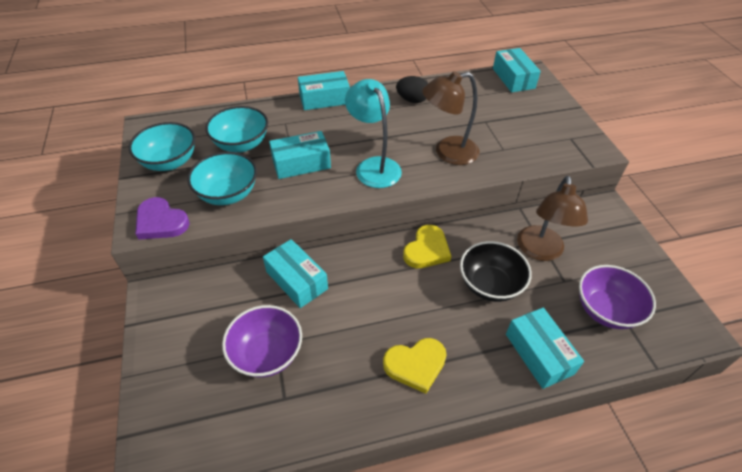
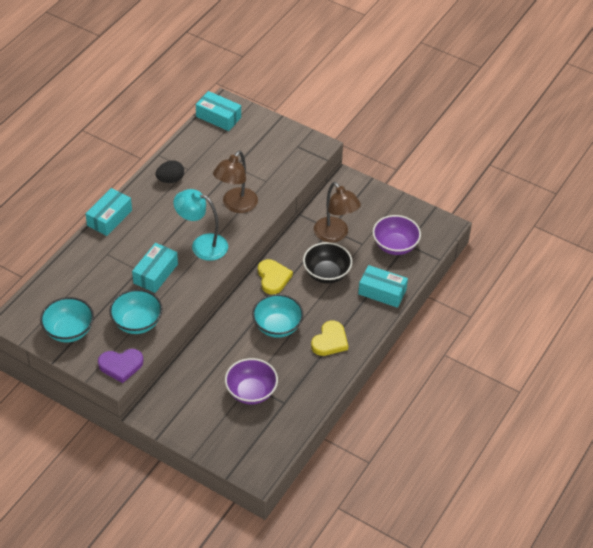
camera: 45 degrees left, 0 degrees up
(241, 144) = (99, 288): turquoise bowl -> turquoise bowl (277, 326)
(296, 280) = (220, 347): turquoise box -> none

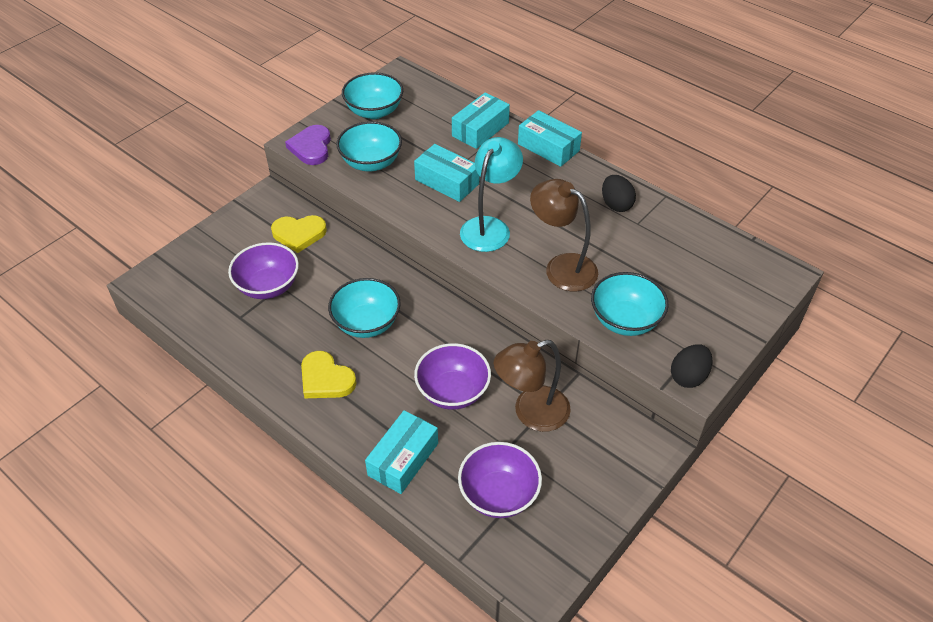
camera: 100 degrees right, 0 degrees up
(218, 117) = (751, 263): turquoise box -> turquoise box (480, 129)
(273, 278) = (455, 328): yellow heart -> yellow heart (299, 234)
(277, 175) = (625, 320): none -> turquoise bowl
(316, 148) = (688, 376): none -> black egg
(326, 274) = (453, 391): black bowl -> purple bowl

